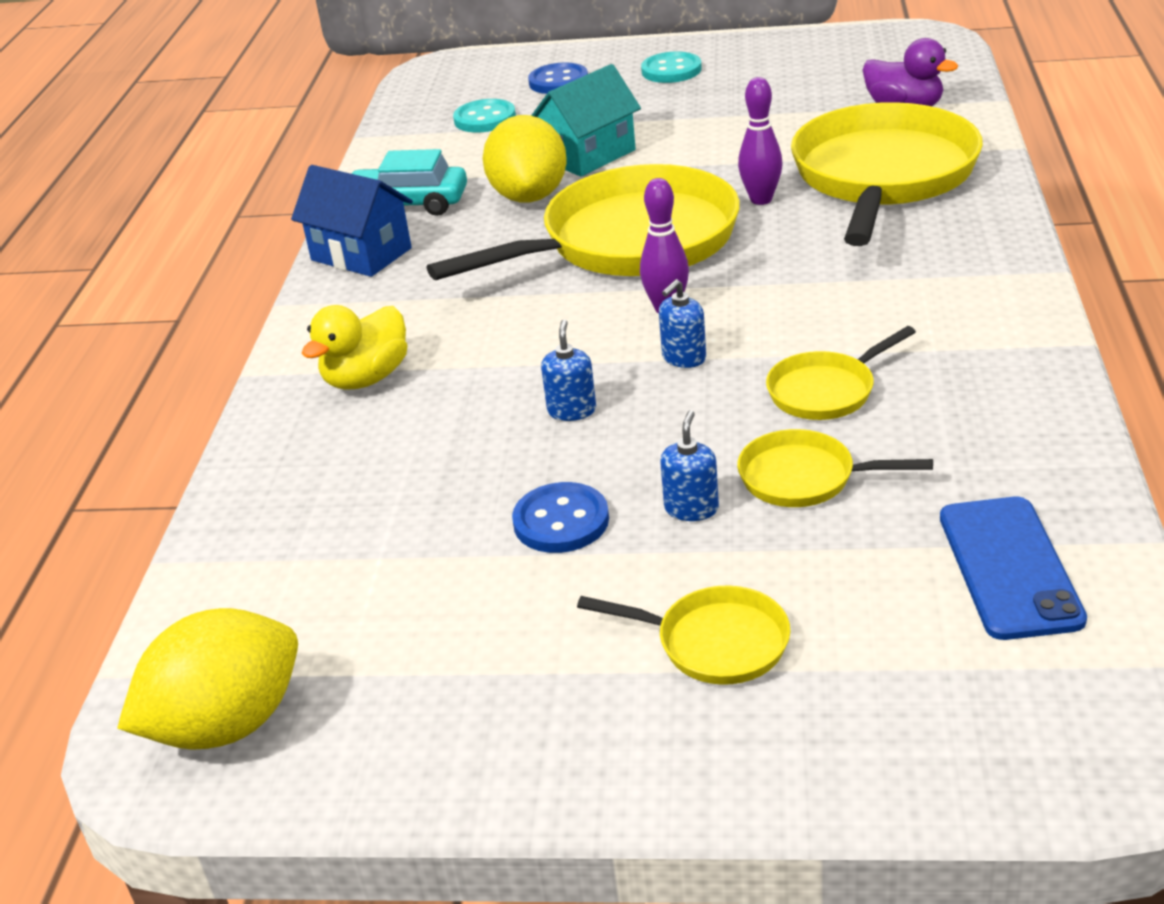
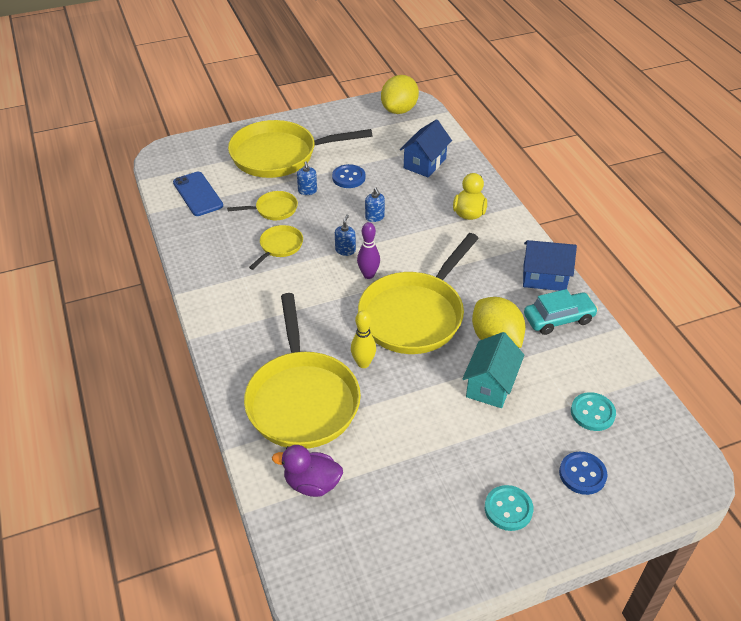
camera: 150 degrees right, 10 degrees up
(339, 516) = (424, 163): none -> blue house
(715, 643) = (279, 155): yellow pan -> yellow pan, size x2.20
(761, 199) = (363, 363): purple bowling pin -> yellow bowling pin

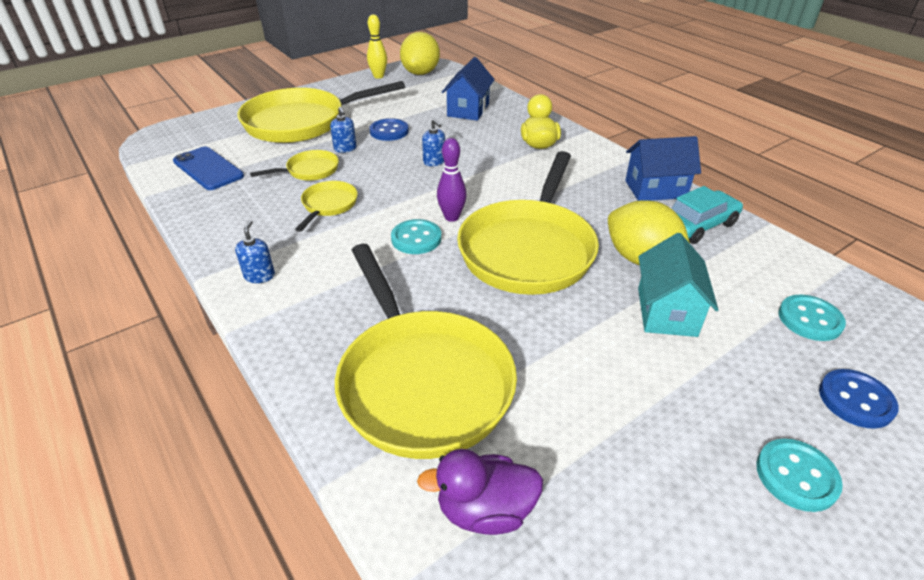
camera: 15 degrees left, 5 degrees down
(335, 289) = (416, 238): none -> turquoise button
(345, 250) = (412, 197): blue soap dispenser -> blue soap dispenser (259, 276)
(363, 363) = (489, 317): yellow bowling pin -> yellow bowling pin (378, 76)

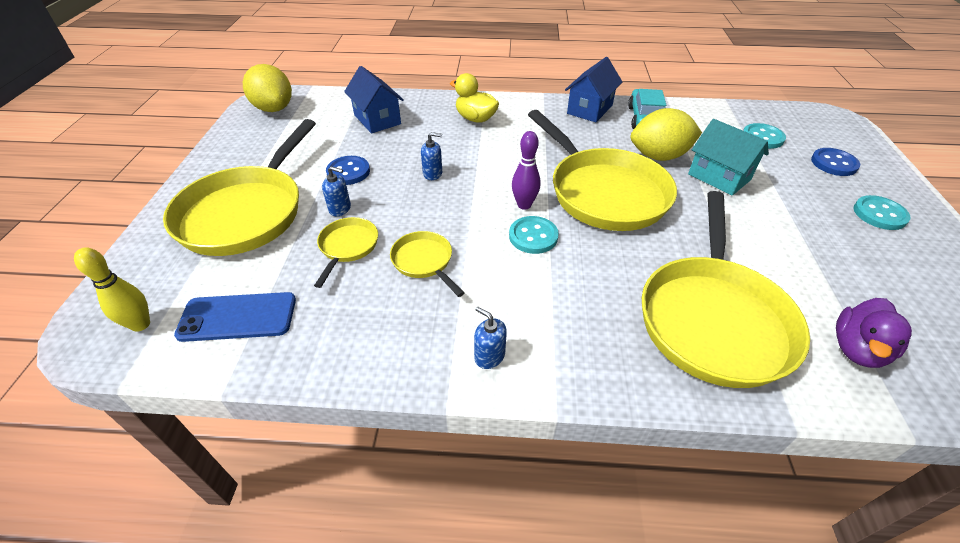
camera: 50 degrees left, 5 degrees up
(378, 76) = (238, 130): yellow bowling pin -> yellow bowling pin (140, 324)
(421, 381) = (713, 319): yellow pan -> yellow pan turned 90 degrees clockwise

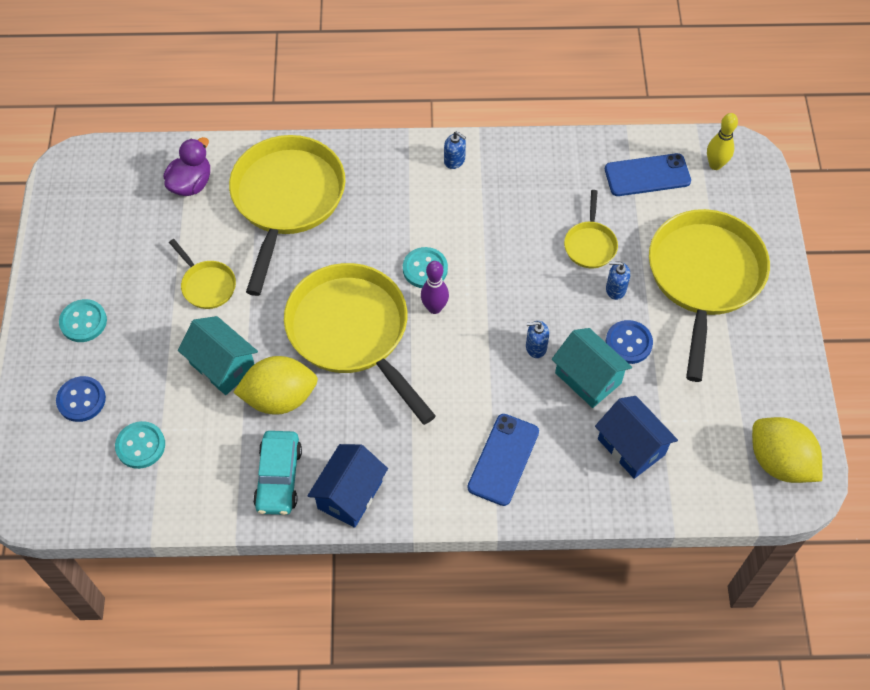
camera: 175 degrees right, 15 degrees up
(394, 154) = (588, 378): none -> turquoise house
(424, 261) = (518, 234): yellow pan -> yellow pan (207, 285)
(475, 118) = (503, 459): yellow duck -> blue phone

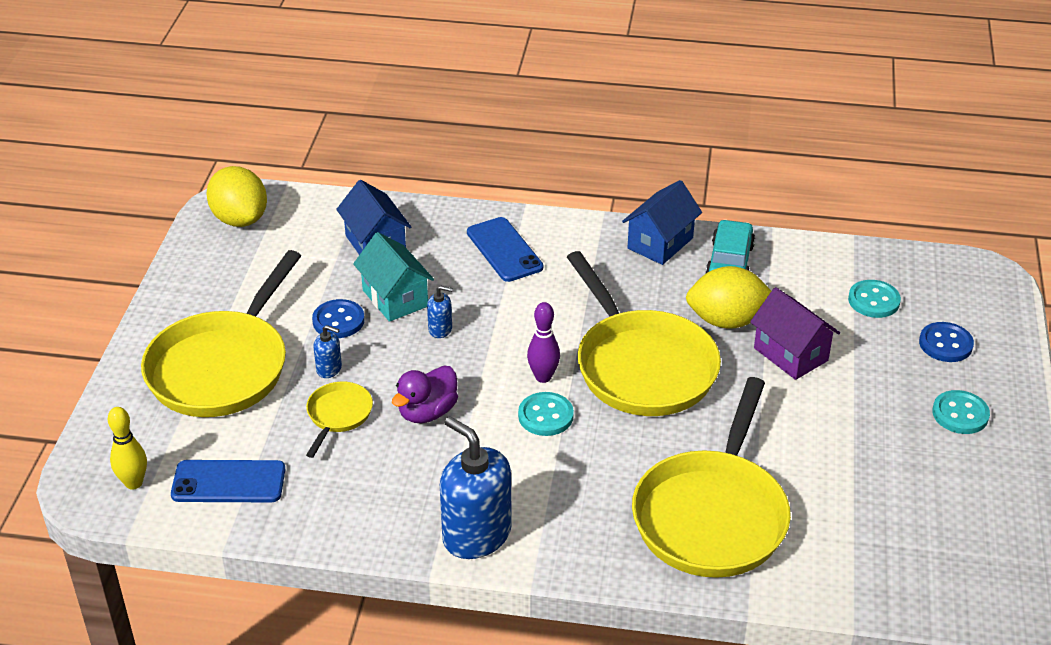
camera: 170 degrees left, 20 degrees down
(191, 184) = (844, 553): purple duck -> purple duck (427, 412)
(207, 285) = (814, 432): yellow pan -> none
(222, 366) = (790, 354): turquoise house -> purple house
(454, 160) = (476, 535): blue soap dispenser -> blue soap dispenser, size x2.22
(503, 459) = (504, 250): blue phone -> blue phone turned 60 degrees counterclockwise

